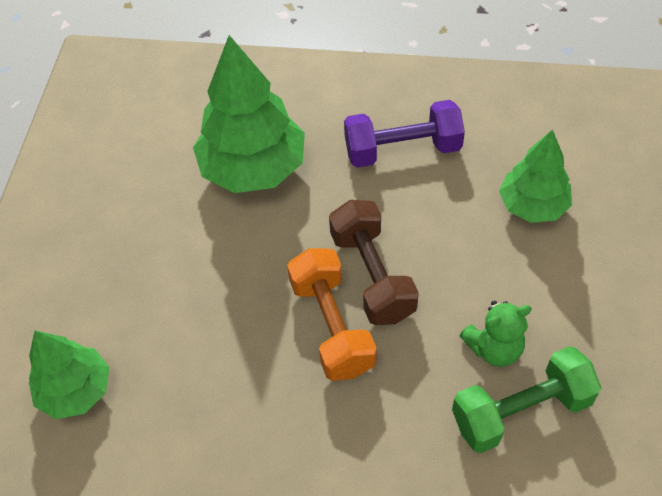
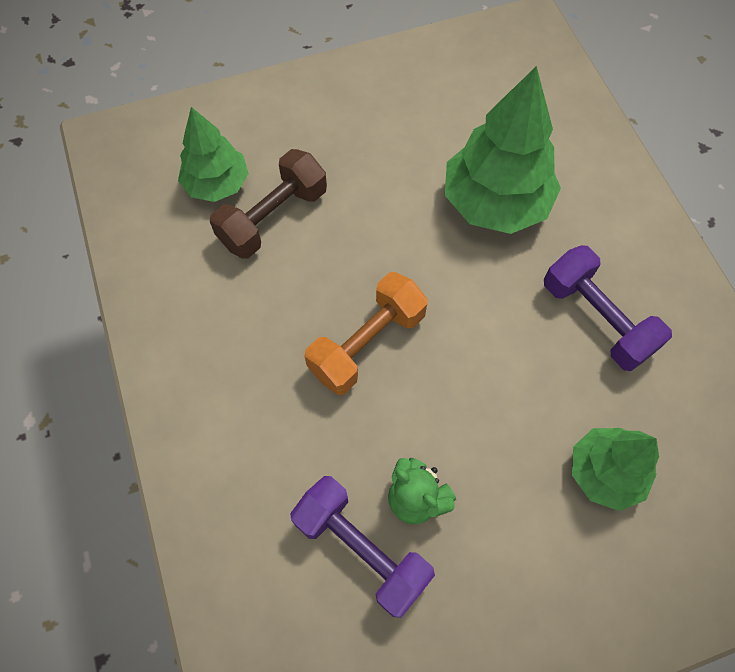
camera: 60 degrees right, 10 degrees up
(372, 276) = (437, 354): brown dumbbell -> brown dumbbell (273, 218)
(521, 411) = (361, 549): green dumbbell -> purple dumbbell

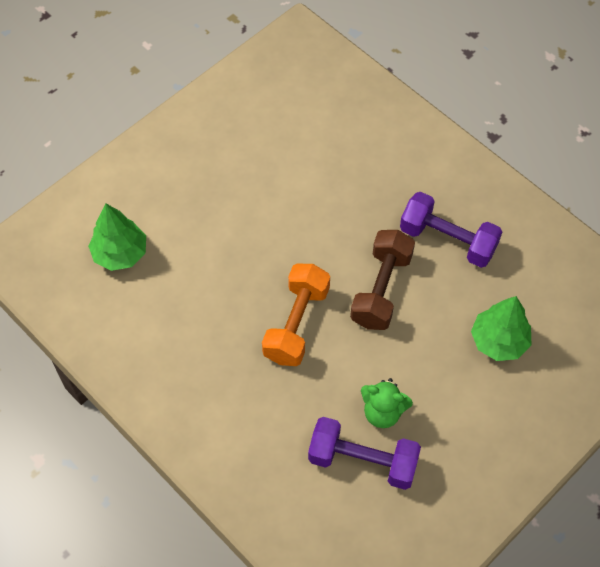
camera: 25 degrees left, 5 degrees down
(273, 218) = (178, 261): brown dumbbell -> brown dumbbell (381, 289)
(495, 202) = (338, 184): green tree -> none

